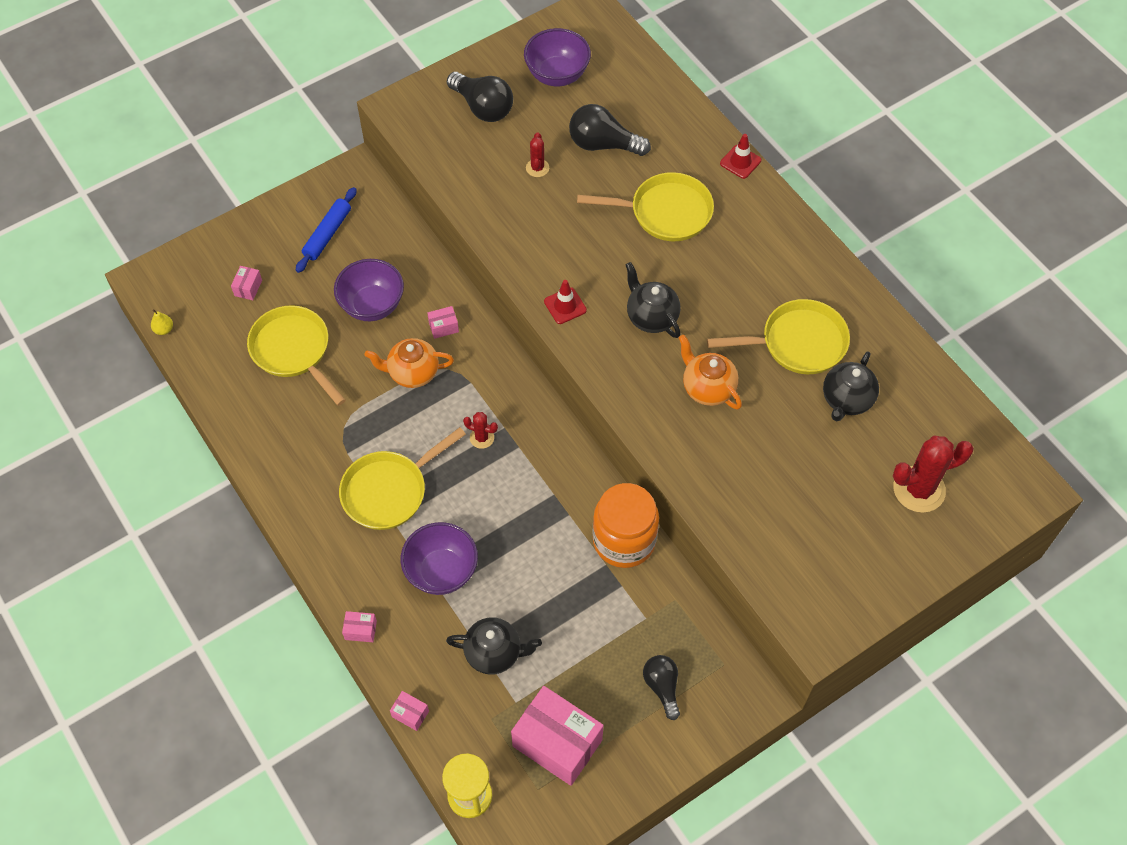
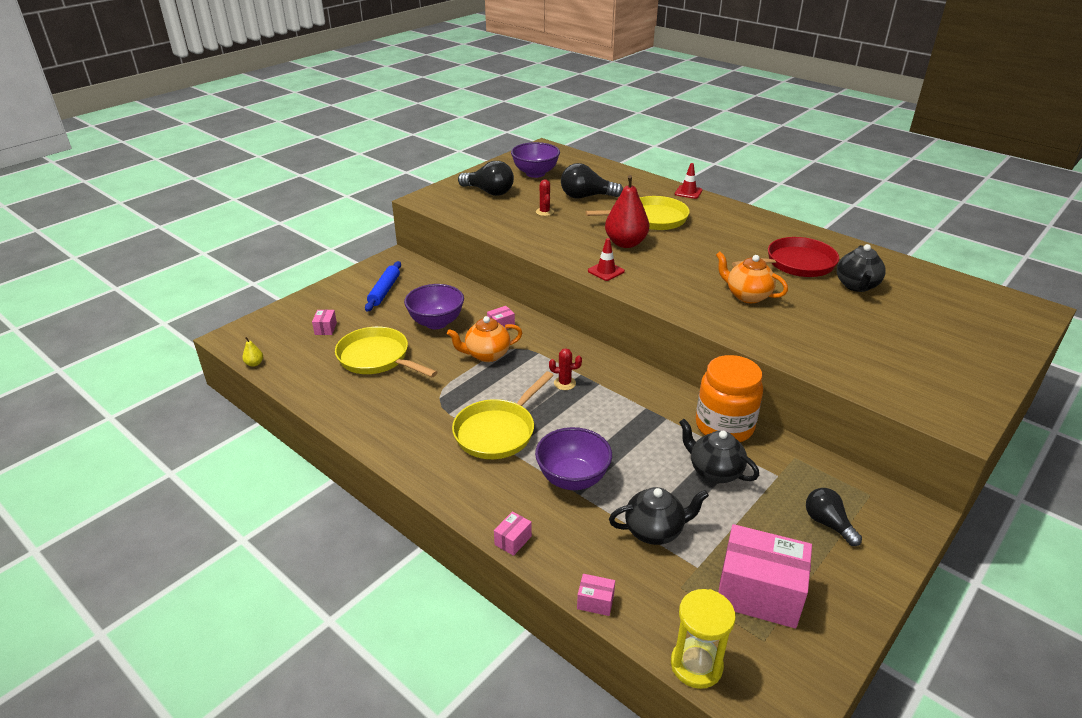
camera: 15 degrees left, 25 degrees down
(360, 630) = (513, 540): pink box -> pink box turned 45 degrees counterclockwise
(611, 256) = (625, 243): none -> red pear
(651, 317) = (676, 267): black teapot -> black teapot (714, 471)
(797, 343) = (796, 264): yellow pan -> red pan
(919, 489) = (954, 323): red cactus -> none

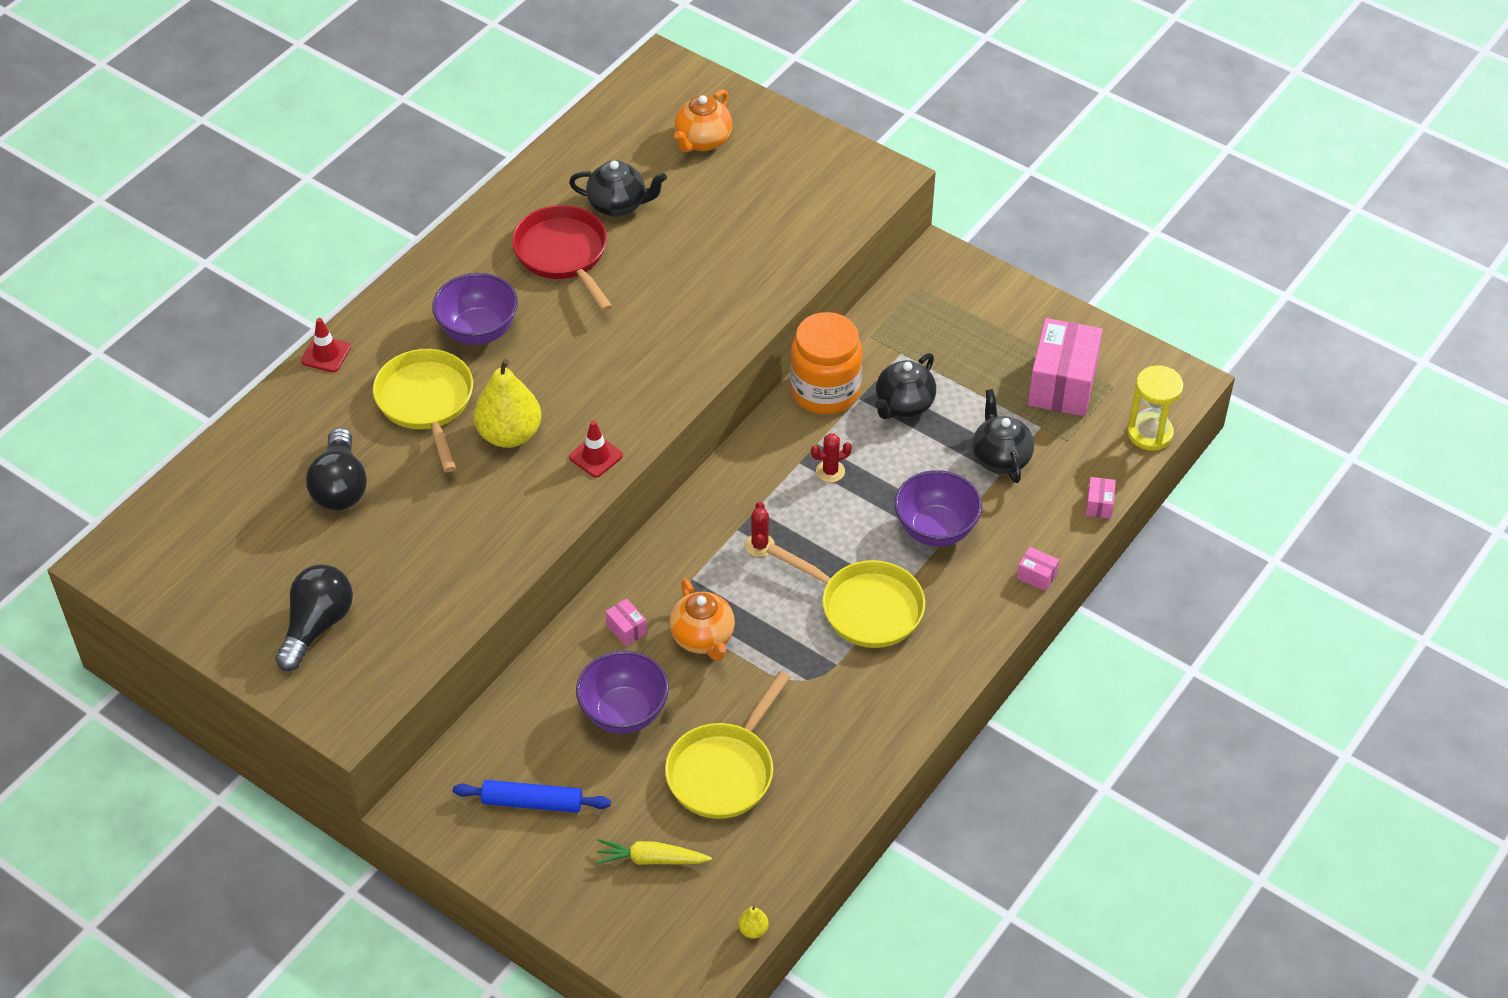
camera: 95 degrees left, 15 degrees up
(325, 328) = (651, 859): pink box -> yellow carrot
(535, 173) = (236, 564): purple bowl -> purple bowl (478, 331)
(544, 212) = (400, 540): red cactus -> red cactus (830, 471)
(625, 243) = (509, 434): red pear -> yellow pear
(747, 296) = (652, 312): orange teapot -> orange teapot (702, 141)
(828, 523) = (964, 323): black light bulb -> none

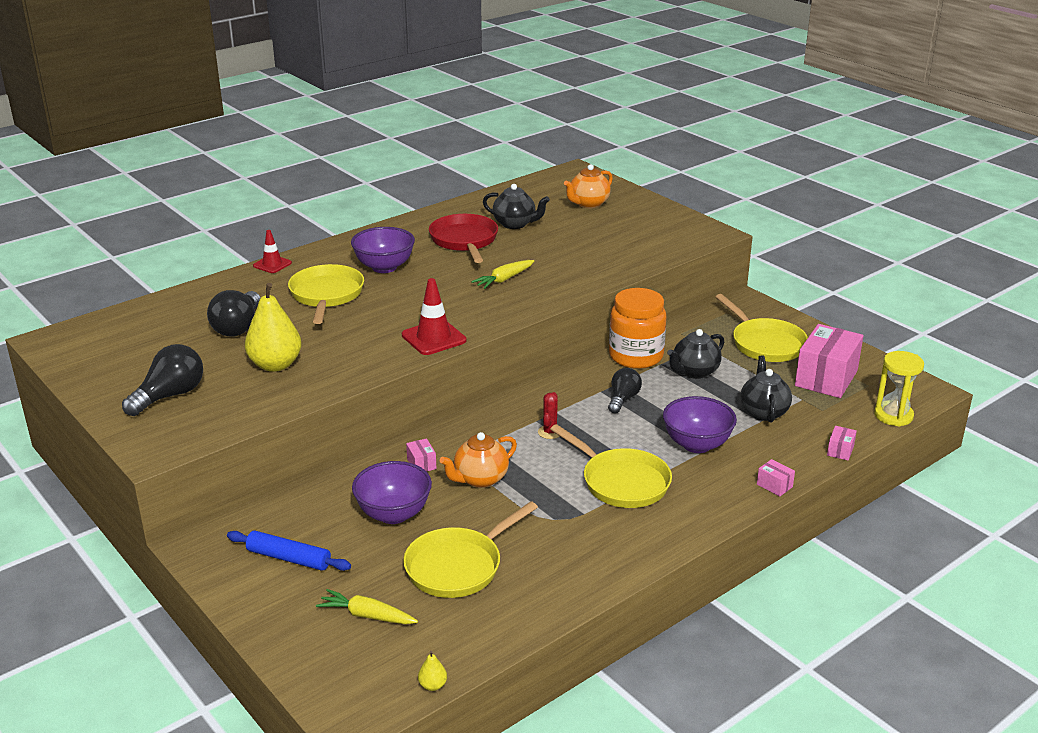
camera: 15 degrees right, 20 degrees down
(509, 434) = (376, 318): yellow pear -> yellow pear (275, 365)
(596, 456) = (434, 338): red traffic cone -> red traffic cone, size x1.57
(643, 325) = (504, 279): none -> yellow carrot
(703, 638) = (480, 479): orange teapot -> orange teapot turned 60 degrees clockwise
(830, 471) = (623, 399): red cactus -> black light bulb
(977, 335) = (765, 344): none -> yellow pan

